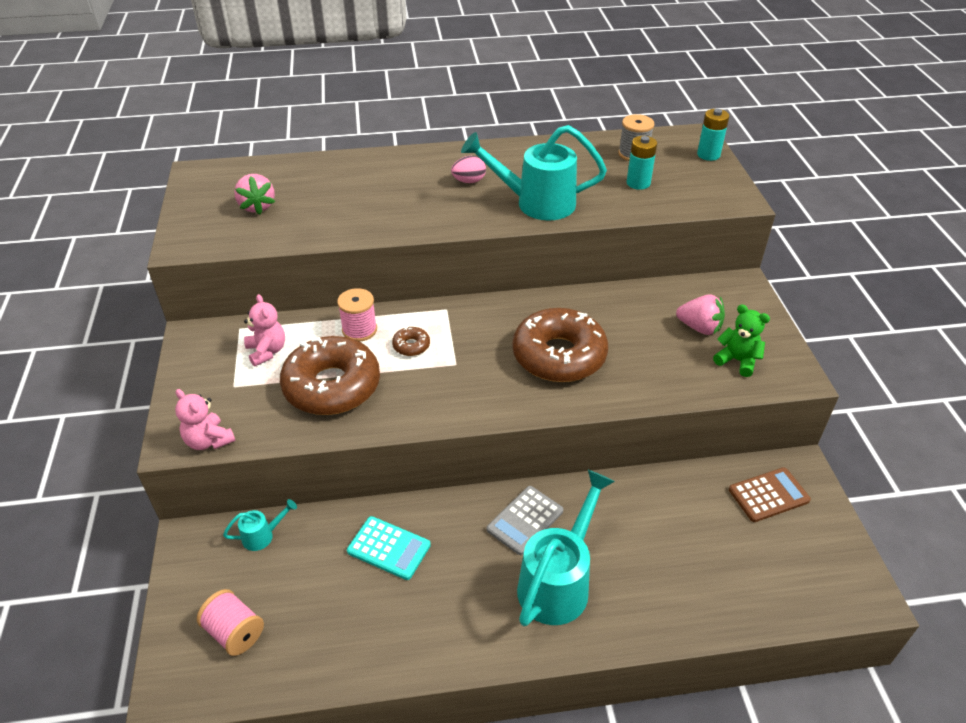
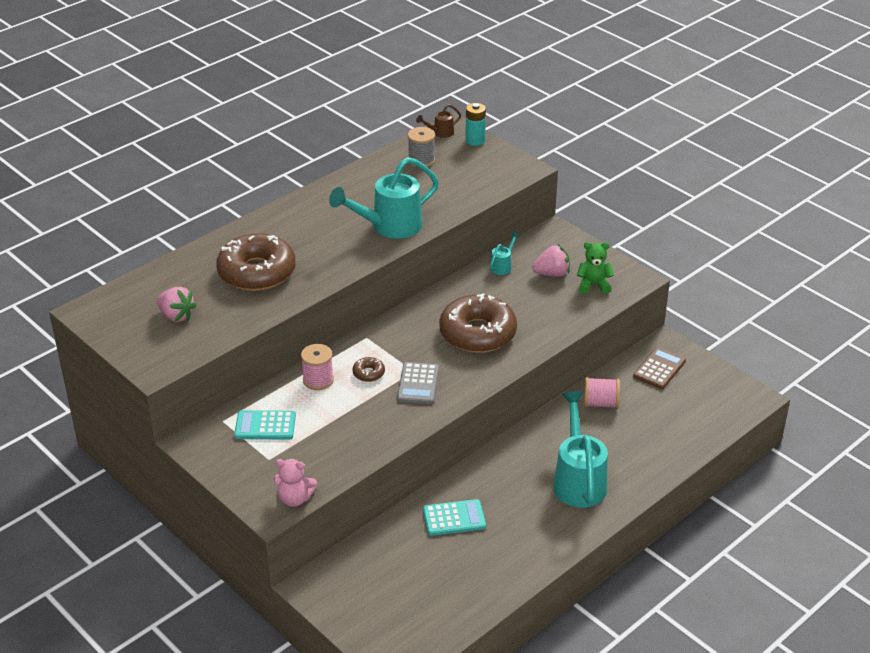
camera: 35 degrees left, 5 degrees down
(235, 632) = (404, 614): pink spool -> pink spool (600, 403)
(262, 536) = (360, 556): turquoise watering can -> turquoise watering can (502, 266)
(267, 351) = (265, 426): pink teddy bear -> turquoise calculator
(332, 386) = (342, 425): brown donut -> brown donut (257, 272)
(469, 181) = (321, 229): pink egg -> none
(525, 520) = (525, 457): grey calculator -> grey calculator (418, 384)
(638, 183) = (446, 182): turquoise battery -> none
(679, 136) = (440, 133): none -> brown watering can

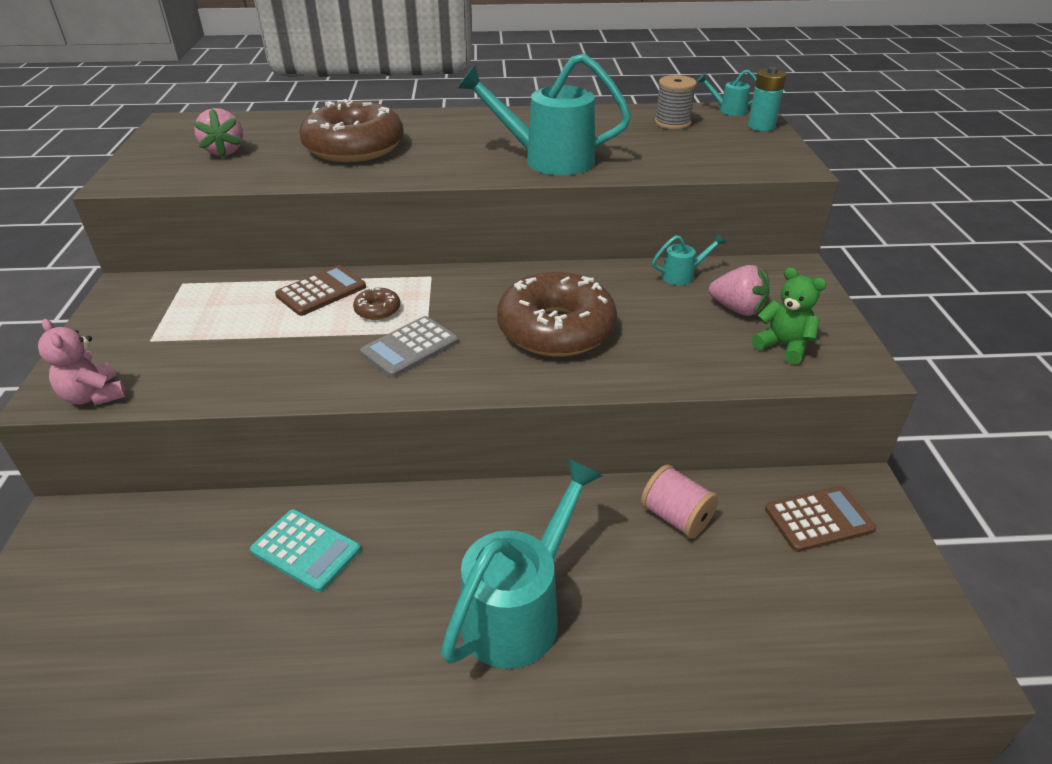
camera: 40 degrees right, 0 degrees up
(265, 426) = (204, 307): turquoise calculator -> none
(318, 380) = (321, 291): pink spool -> brown calculator
(440, 133) = (728, 110): brown watering can -> turquoise watering can

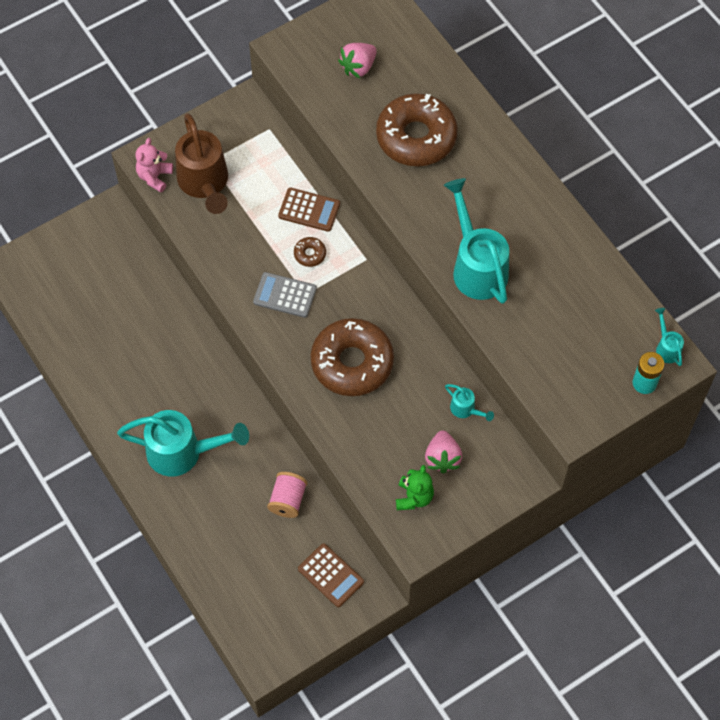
camera: 60 degrees right, 25 degrees up
(172, 355) = (204, 183): none -> brown watering can
(306, 550) = (160, 334): turquoise calculator -> none
(672, 123) = (607, 317): grey spool -> none

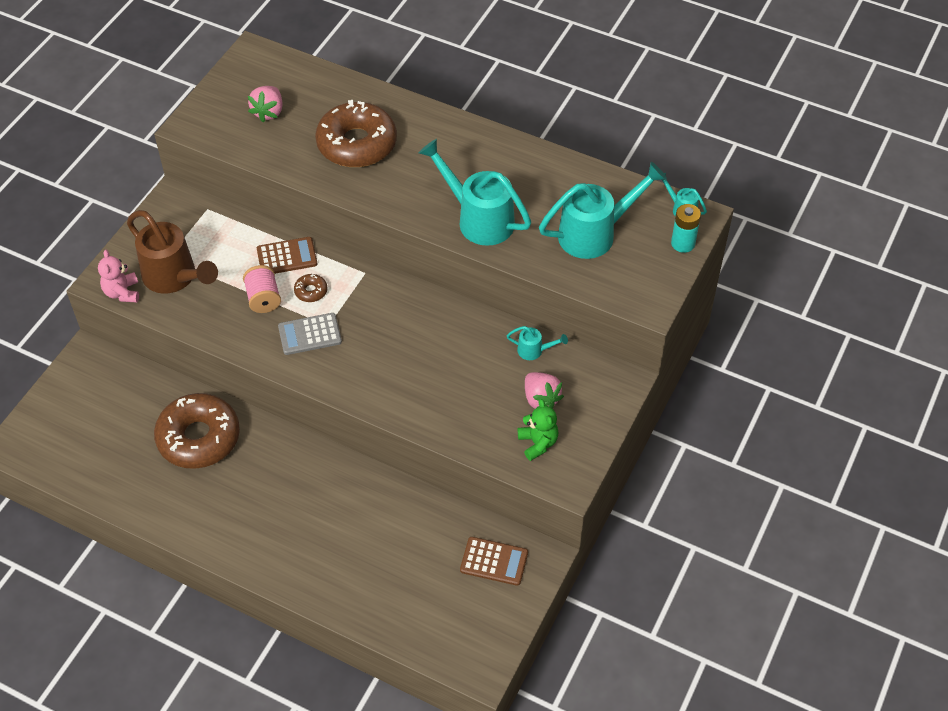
camera: 30 degrees left, 10 degrees down
(182, 452) = (286, 526): turquoise watering can -> turquoise watering can (595, 234)
(288, 500) = (412, 518): pink spool -> pink spool (263, 299)
(352, 362) = (408, 360): brown donut -> brown donut (199, 438)

